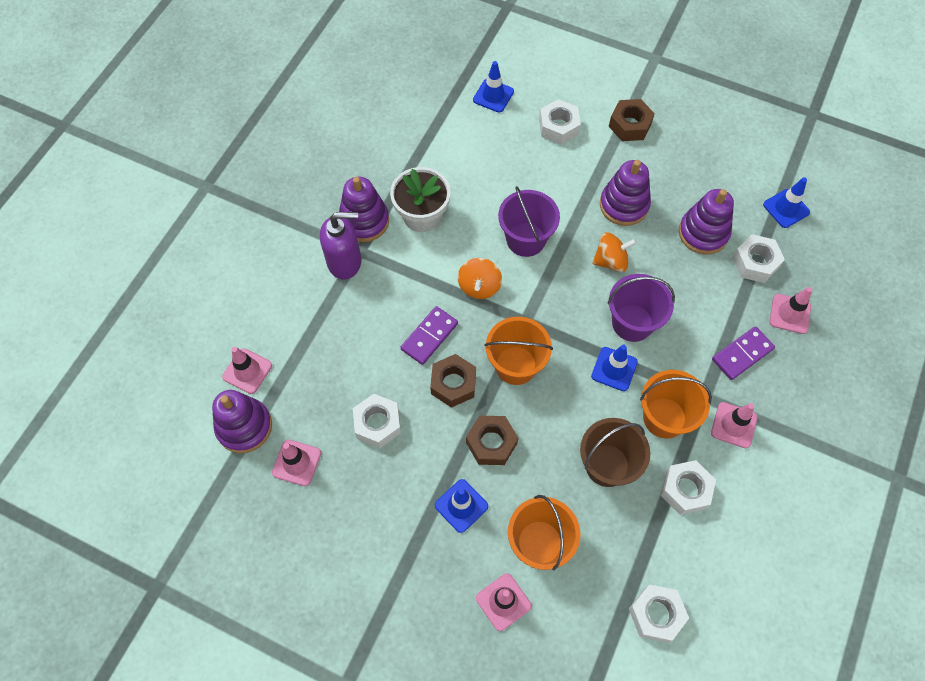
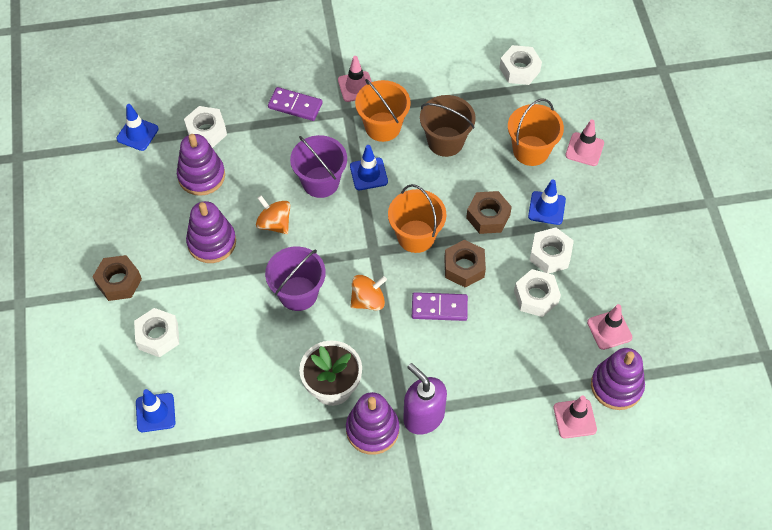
camera: 125 degrees left, 5 degrees down
(685, 490) = (425, 91): white nut -> white nut (550, 254)
(790, 314) = (238, 93): pink traffic cone -> none

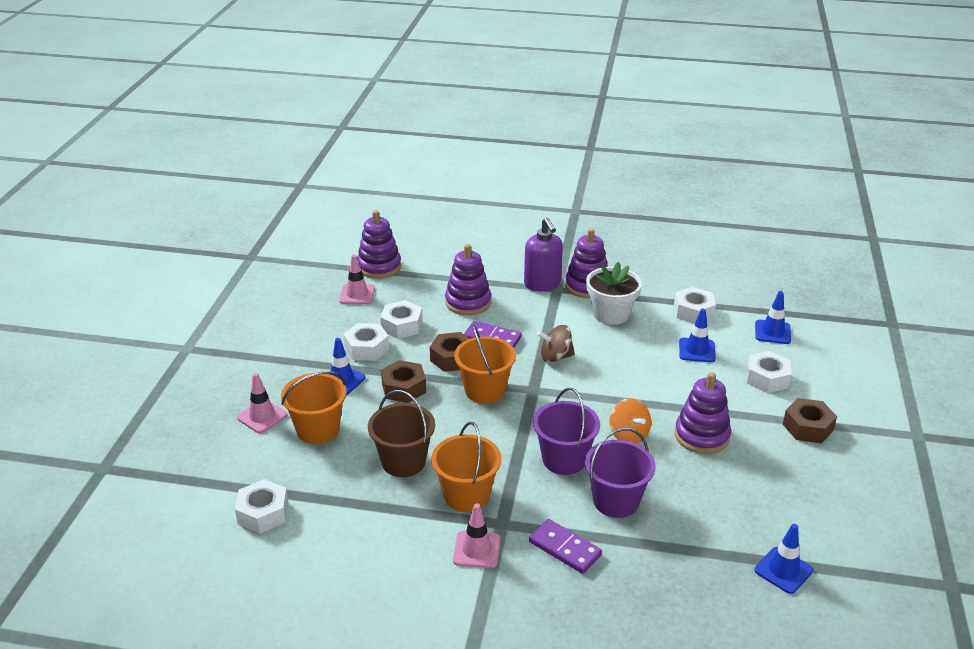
camera: 160 degrees left, 25 degrees down
(201, 176) = (703, 500): purple stacking toy -> purple stacking toy (468, 302)
(206, 131) = (689, 549): white nut -> white nut (693, 312)
(298, 293) = (621, 377): purple bucket -> purple bucket (616, 501)
(368, 174) = (507, 453): blue traffic cone -> blue traffic cone (697, 350)
(368, 300) = (555, 357): orange spinning top -> brown spinning top
(575, 419) = (425, 259): pink traffic cone -> none

